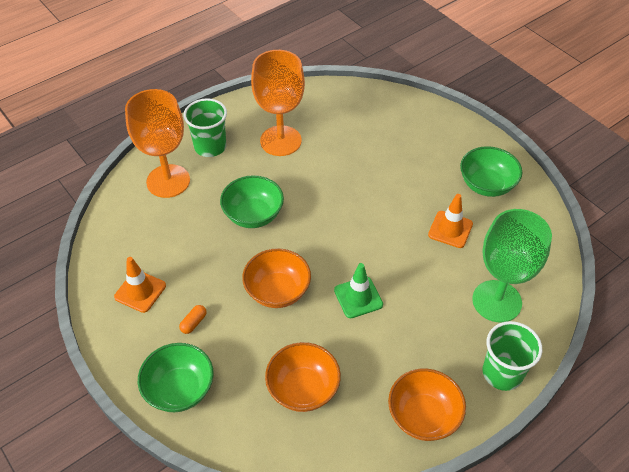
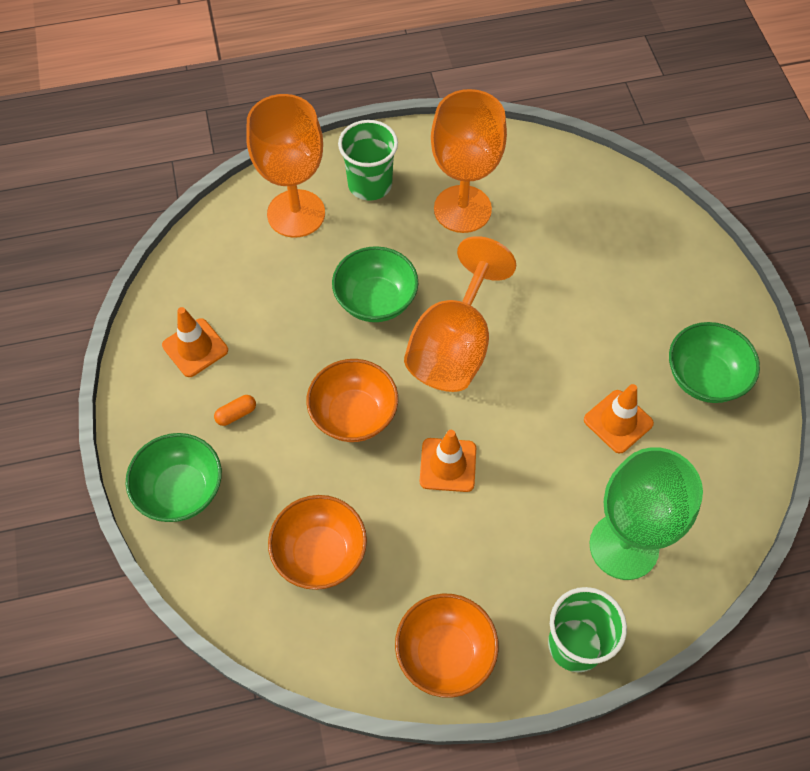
camera: 25 degrees right, 10 degrees up
(321, 224) = (454, 346): none -> orange goblet
(358, 297) = (448, 465): green traffic cone -> orange traffic cone

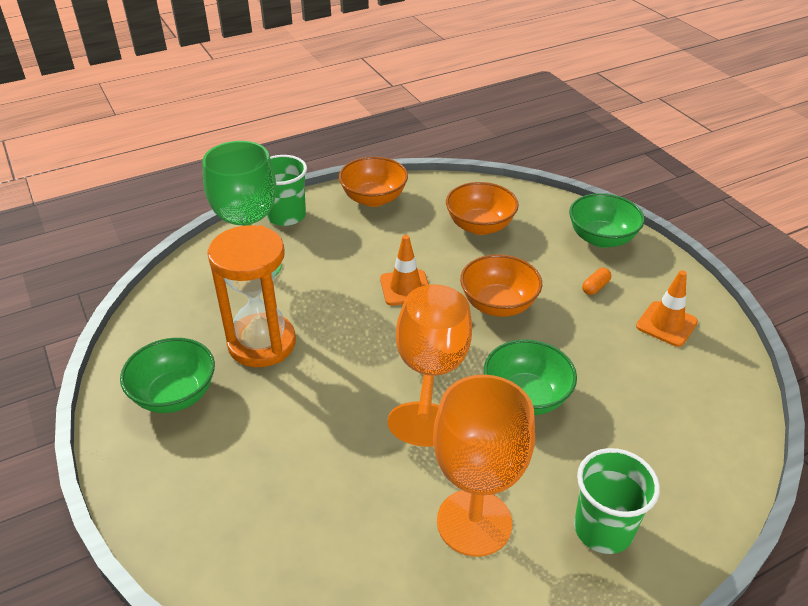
camera: 165 degrees right, 20 degrees down
(296, 213) = (665, 470): orange goblet -> none
(618, 421) = (262, 343): orange traffic cone -> orange hourglass

